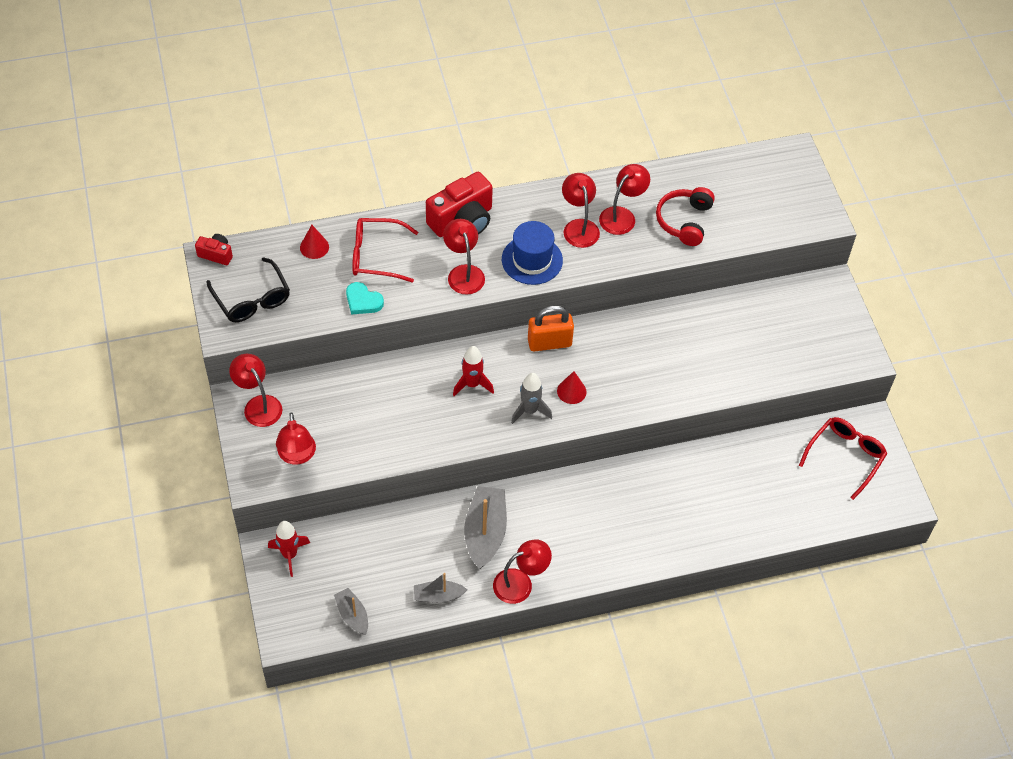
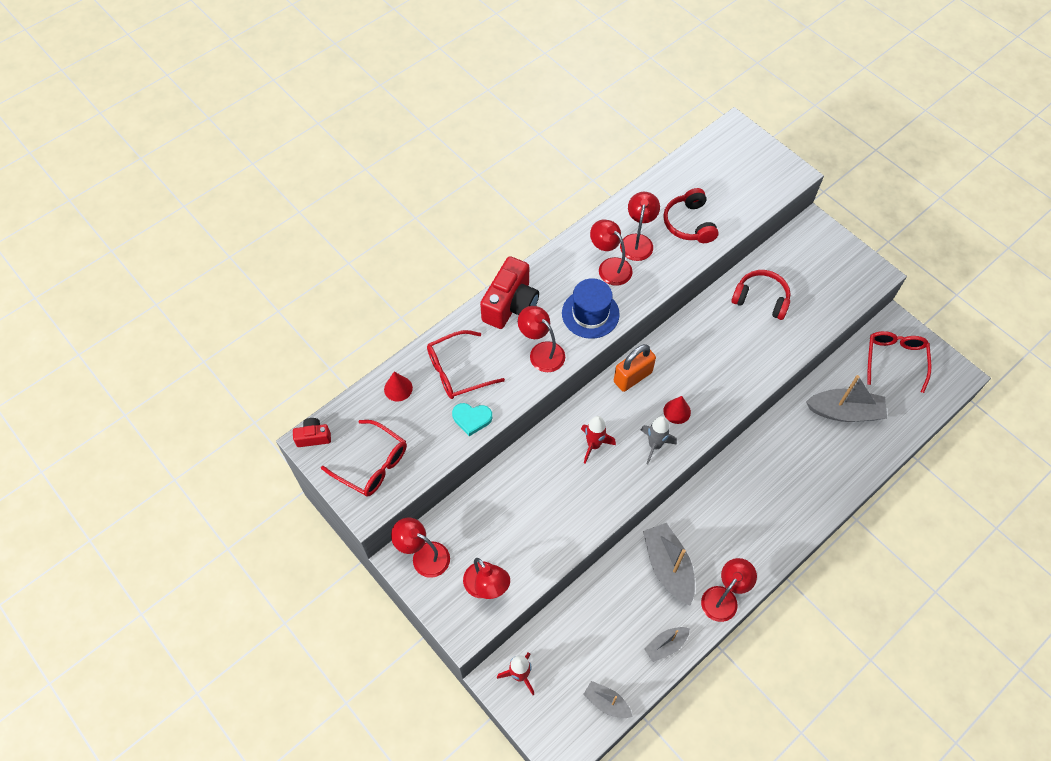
camera: 25 degrees left, 5 degrees up
(252, 299) = (372, 464): black glasses -> red glasses
(726, 329) = (761, 299): none -> red headphones
(757, 480) = (845, 412): none -> grey boat

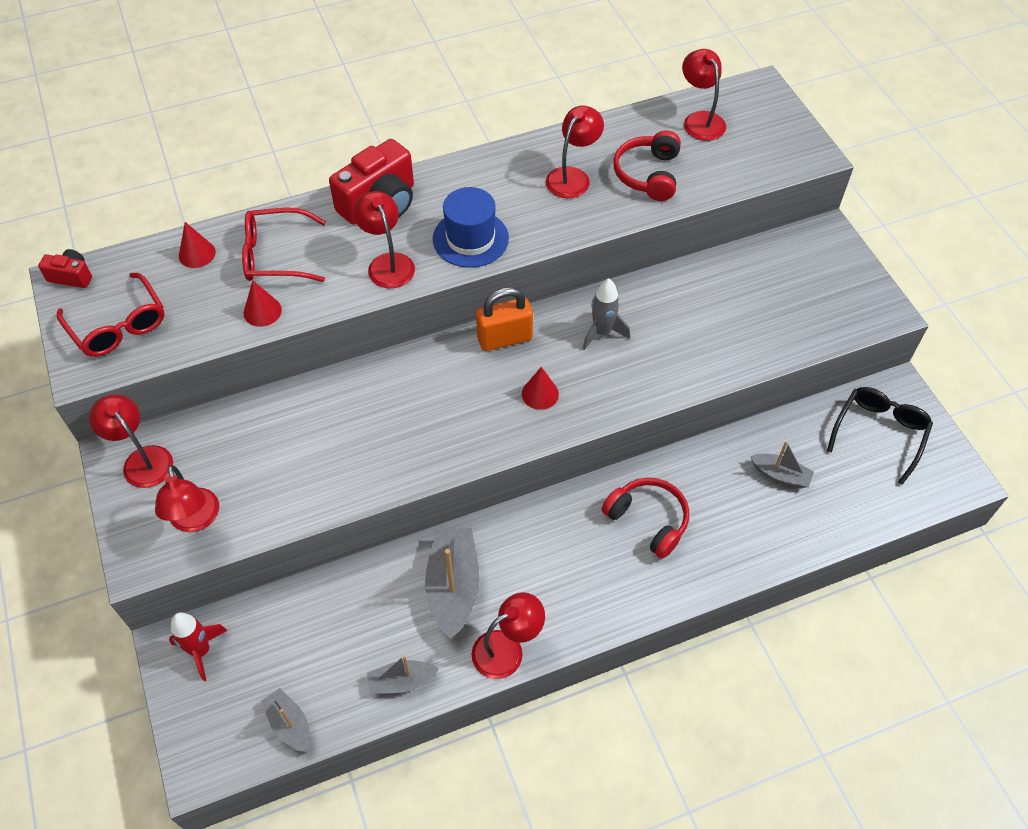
camera: 20 degrees right, 5 degrees down
(472, 419) = (262, 311): turquoise heart -> red cone
(594, 445) = (415, 400): red rocket -> none
(610, 266) = (523, 194): red lamp -> red lamp (700, 120)
(655, 445) = (491, 424): grey rocket -> grey rocket (602, 332)
(761, 299) = (715, 297): red headphones -> red headphones (648, 520)
(845, 412) = (780, 475): grey boat -> grey boat, size x0.57
(895, 359) = (879, 433): red glasses -> black glasses

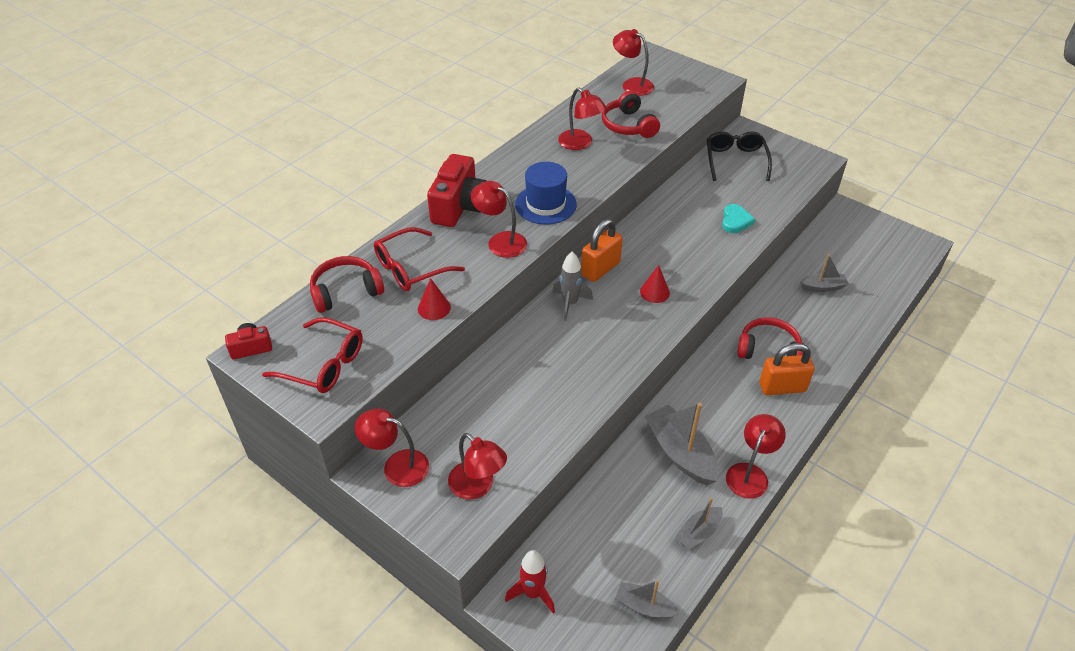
camera: 30 degrees left, 10 degrees down
(197, 254) = (346, 291): red cone -> red headphones
(572, 176) = (580, 143): red lamp -> red lamp turned 135 degrees clockwise
(602, 332) = (661, 239): grey rocket -> grey rocket (570, 303)
(625, 571) = (782, 387): none -> orange padlock
(708, 348) = (735, 221): none -> turquoise heart
(879, 433) = (856, 238): black glasses -> black glasses (735, 160)

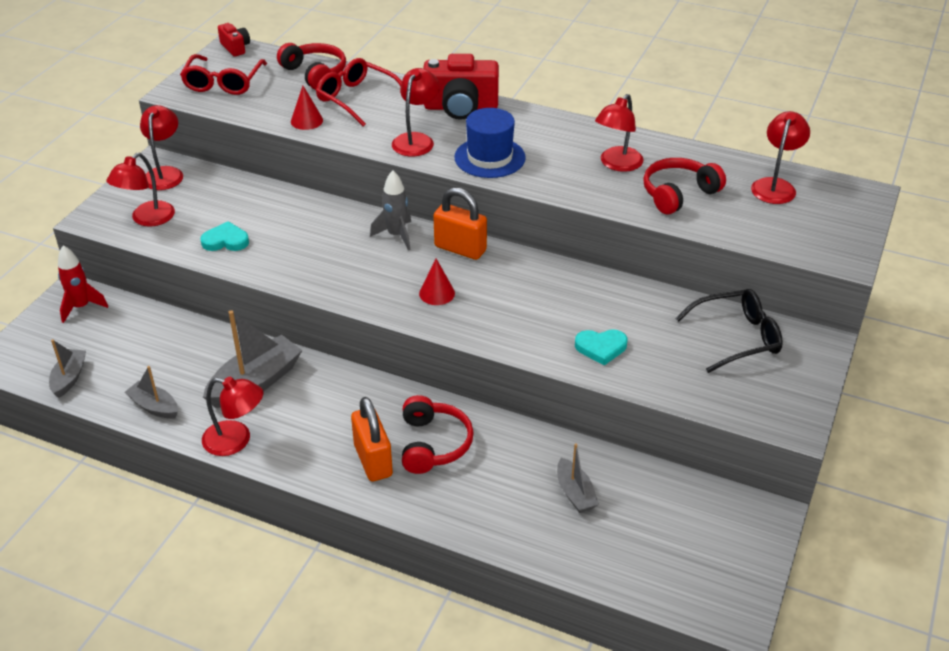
camera: 75 degrees right, 5 degrees down
(538, 423) = (225, 241): none -> turquoise heart

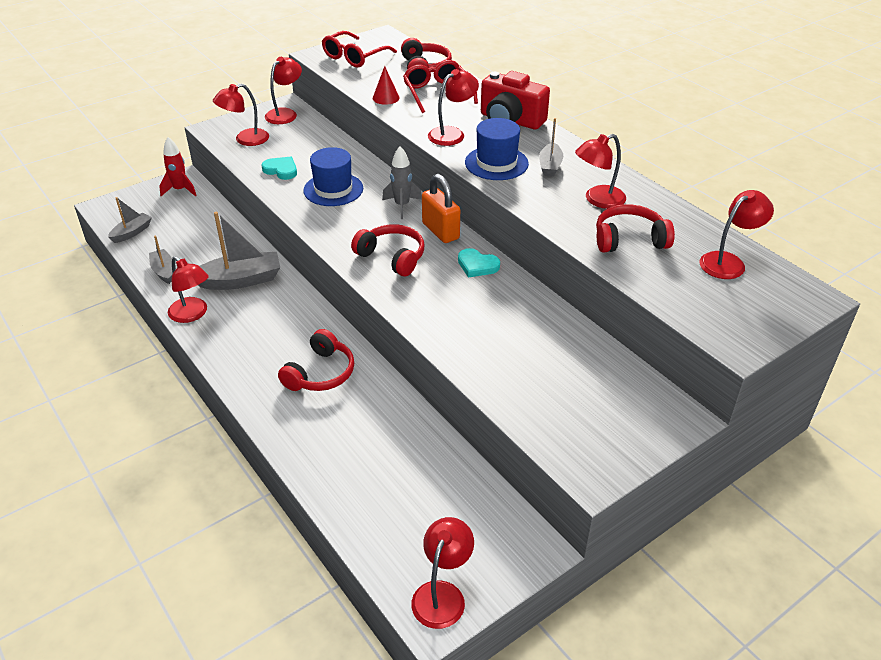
camera: 30 degrees right, 0 degrees up
(235, 48) = (386, 36): red camera -> none
(306, 243) = (333, 189): none -> blue hat
(373, 460) = (268, 367): orange padlock -> none
(437, 293) = (392, 257): red cone -> red headphones
(575, 493) = (392, 457): grey boat -> grey boat (550, 166)
(601, 348) = (481, 345): turquoise heart -> turquoise heart (477, 265)
(724, 592) = (442, 594): none -> red lamp
(737, 337) = (607, 383): black glasses -> none

